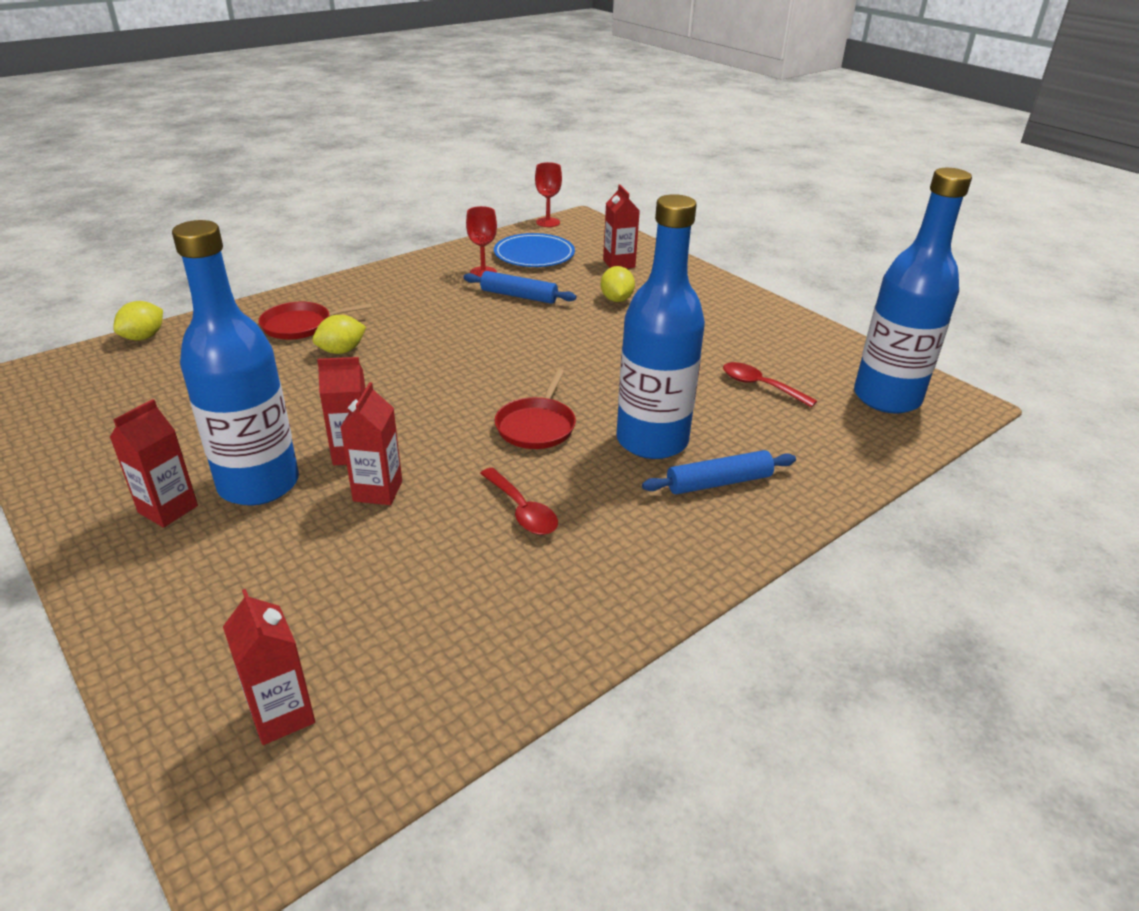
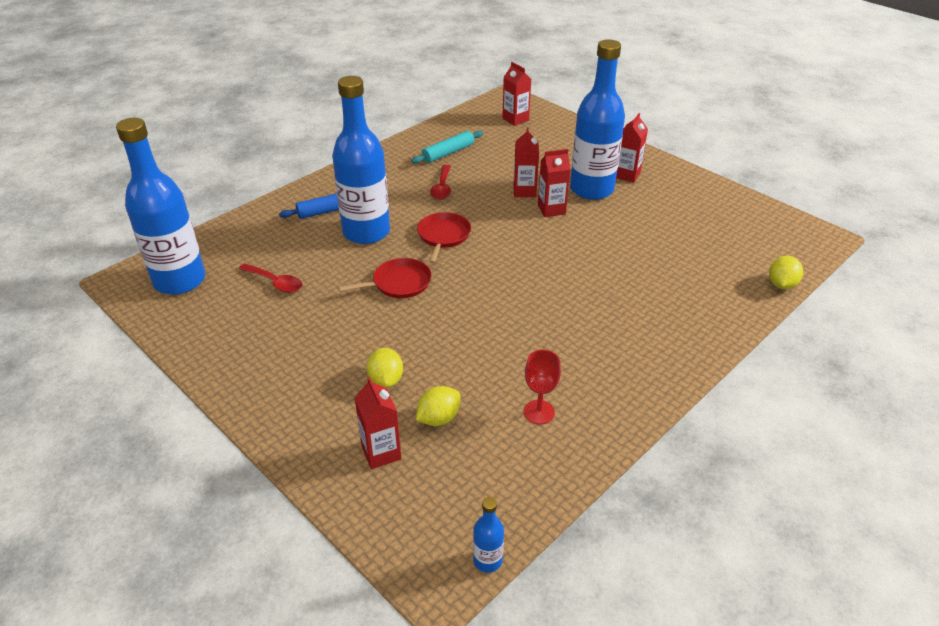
camera: 175 degrees right, 5 degrees up
(300, 325) = (669, 310): red pan -> red pan (398, 283)
(341, 351) = (614, 286): yellow lemon -> yellow lemon (438, 418)
(491, 601) = (448, 153): none -> turquoise rolling pin
(519, 296) = (488, 374): blue rolling pin -> none
(522, 511) = (442, 188): red spoon -> red spoon turned 135 degrees counterclockwise
(534, 254) = (489, 460): blue plate -> none
(548, 222) = (487, 560): red goblet -> blue bottle

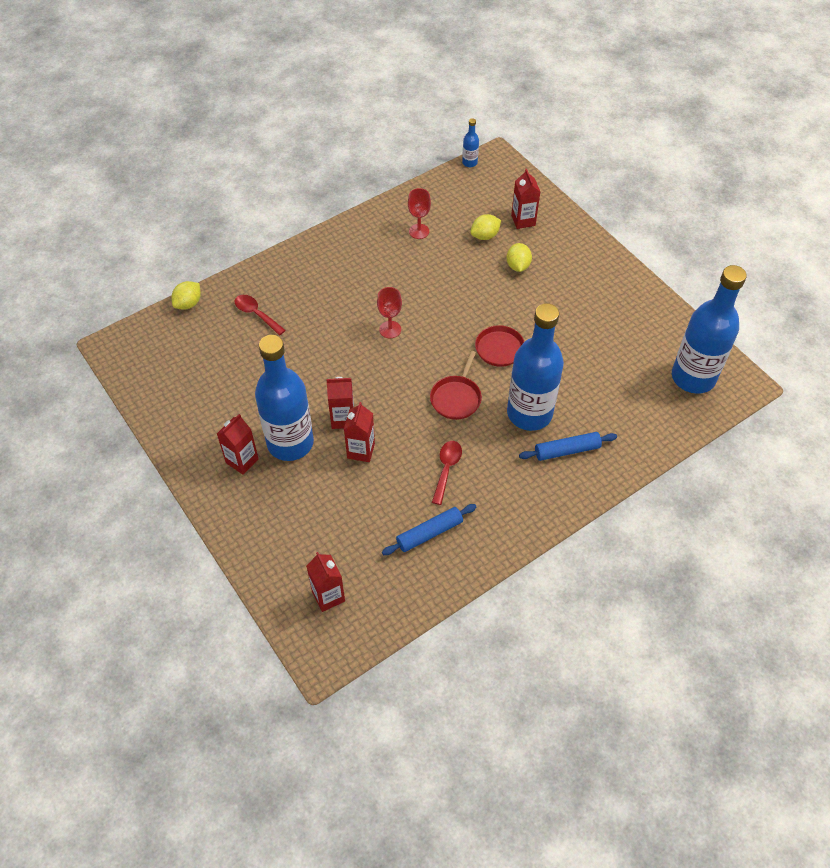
camera: 170 degrees left, 15 degrees up
(275, 283) = (608, 363): red spoon -> red spoon (256, 314)
(448, 153) = (429, 533): turquoise rolling pin -> blue rolling pin
(534, 286) = (390, 329): none -> red goblet

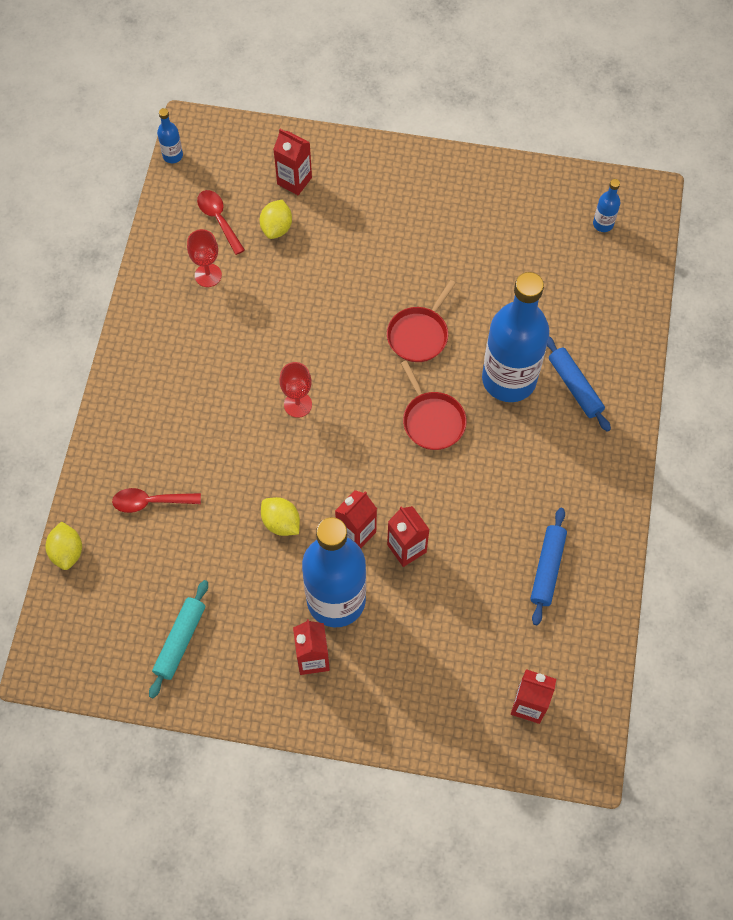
camera: 45 degrees left, 10 degrees up
(188, 392) = (180, 641): none -> turquoise rolling pin
(446, 469) = (497, 496): red spoon -> red spoon (218, 219)
(518, 266) = (342, 236): yellow lemon -> yellow lemon (281, 522)
(567, 450) = (575, 387): blue rolling pin -> blue rolling pin turned 60 degrees counterclockwise
(693, 377) = (603, 224): blue bottle -> blue bottle, size x0.40

